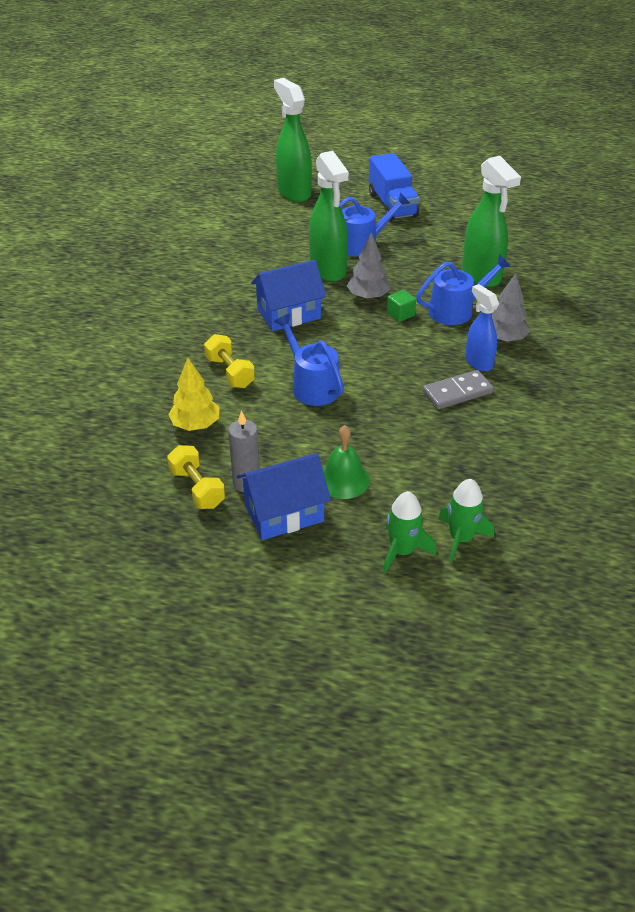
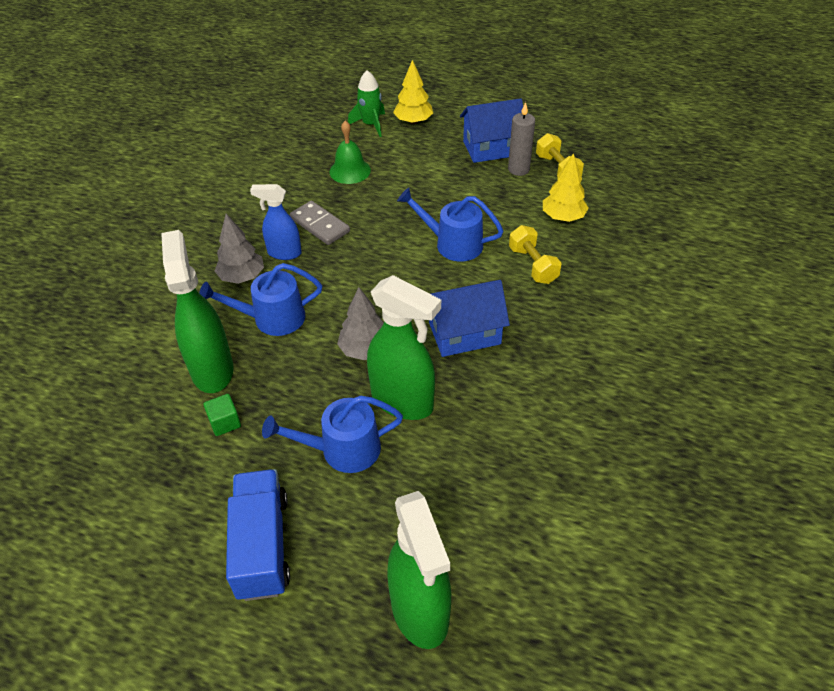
camera: 170 degrees left, 5 degrees up
(312, 385) = (453, 244): blue watering can -> blue watering can turned 135 degrees clockwise
(328, 270) = (403, 402): green spray bottle -> green spray bottle turned 135 degrees clockwise
(343, 479) = (442, 165): green bell -> green bell (350, 171)
(400, 314) = (337, 319): green cube -> green cube (225, 422)
(402, 551) = (413, 121): green rocket -> yellow tree
(457, 392) = (320, 225): grey domino -> grey domino turned 60 degrees clockwise
(478, 362) = (284, 253): blue spray bottle -> blue spray bottle turned 120 degrees clockwise

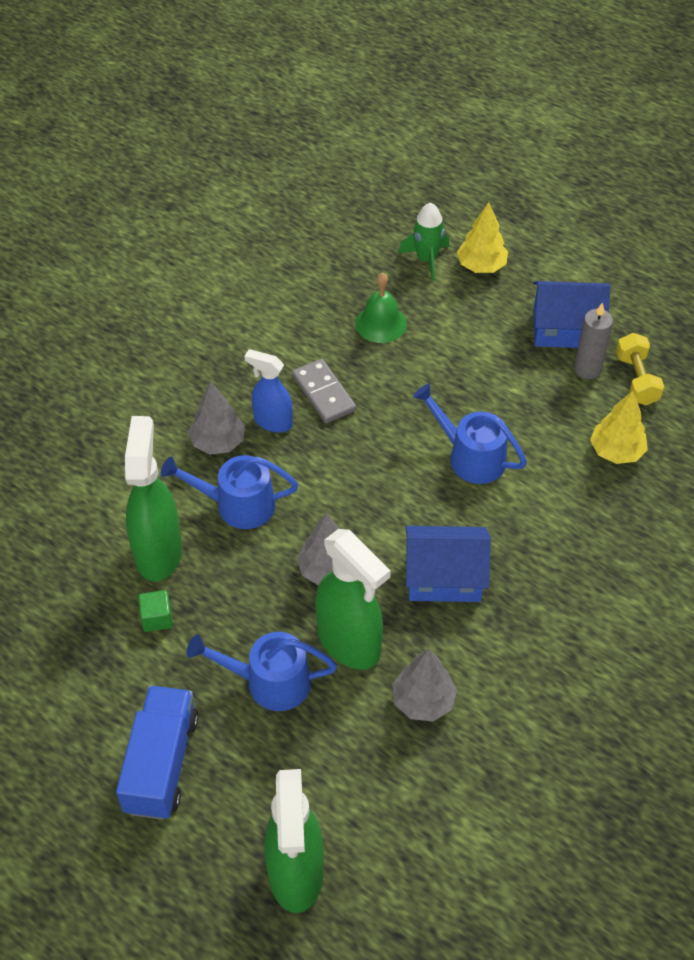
camera: 15 degrees right, 5 degrees up
(482, 431) = (423, 701): none -> grey tree
(533, 265) = (554, 509): yellow dumbbell -> none

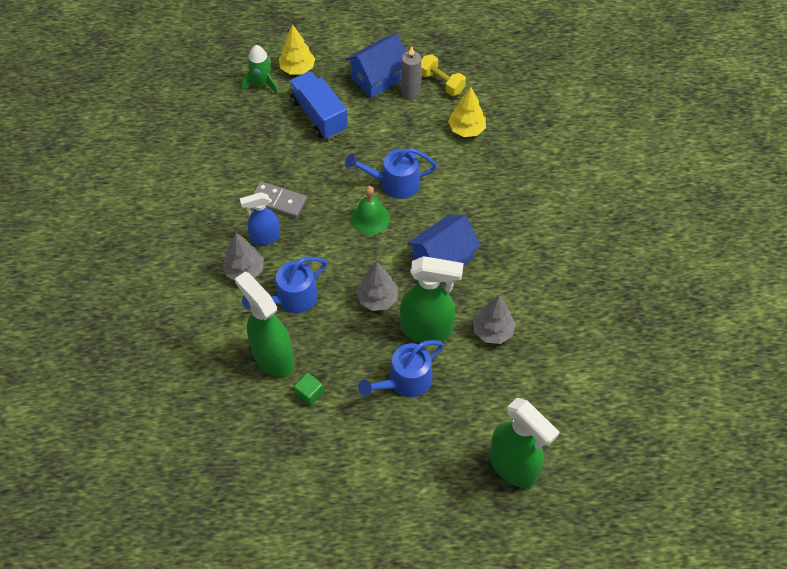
camera: 40 degrees left, 5 degrees up
(161, 763) = (390, 467): blue truck -> blue truck (319, 115)
(381, 323) = (272, 139): green bell -> green bell (370, 218)

